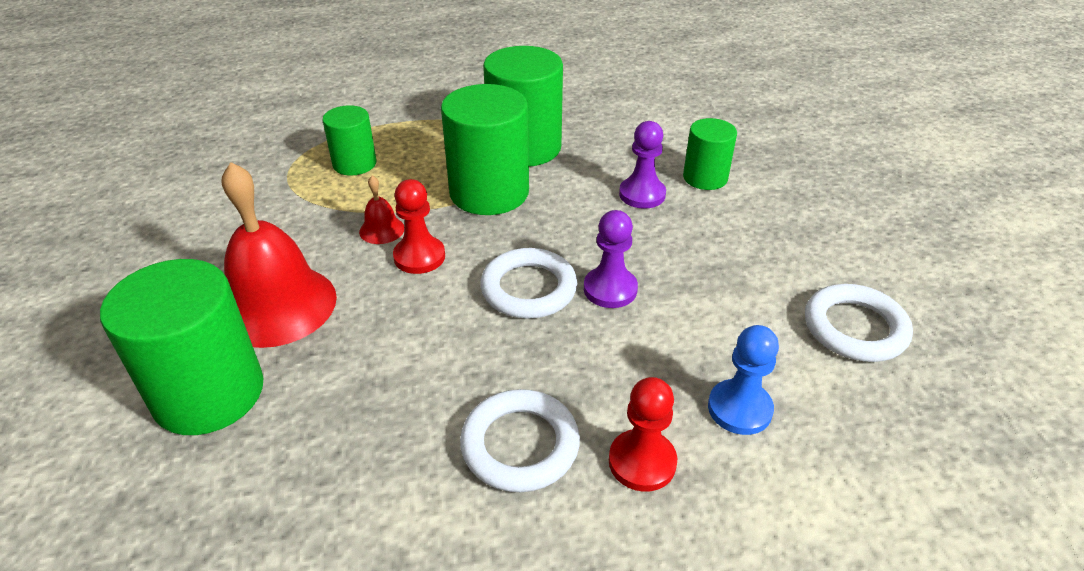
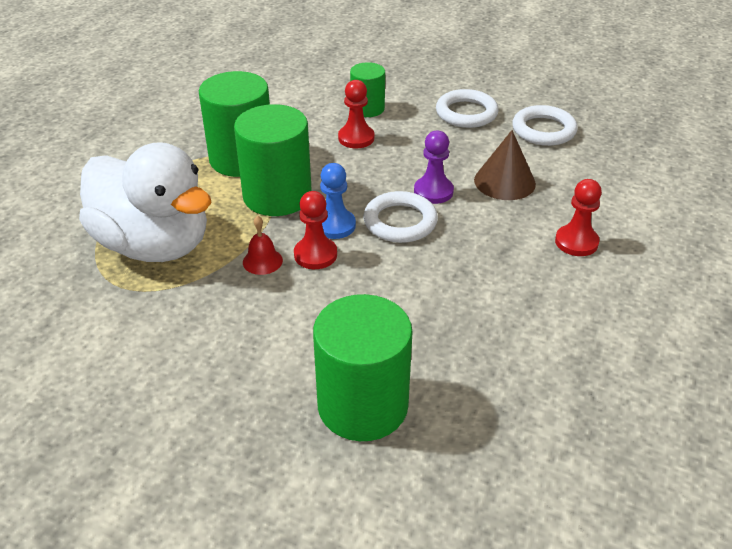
camera: 55 degrees left, 0 degrees up
(277, 305) = (296, 342): red bell -> none
(354, 164) = (154, 245): green cylinder -> white duck
(520, 445) = (530, 280): white ring -> white ring (466, 113)
(642, 194) = (356, 138): purple pawn -> red pawn
(697, 339) = (504, 181): none -> brown cone
(739, 409) = (567, 193): blue pawn -> blue pawn (335, 225)

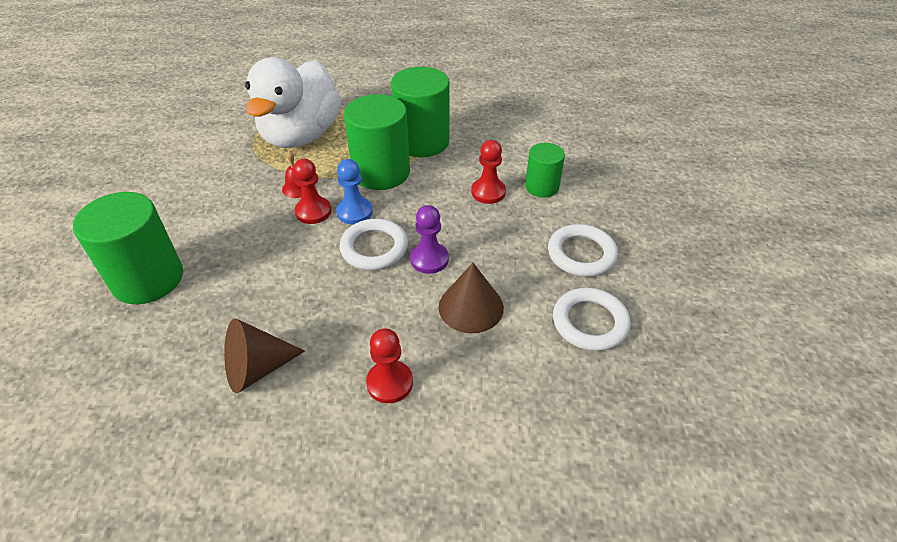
camera: 70 degrees right, 5 degrees up
(536, 323) = (257, 369): none -> brown cone

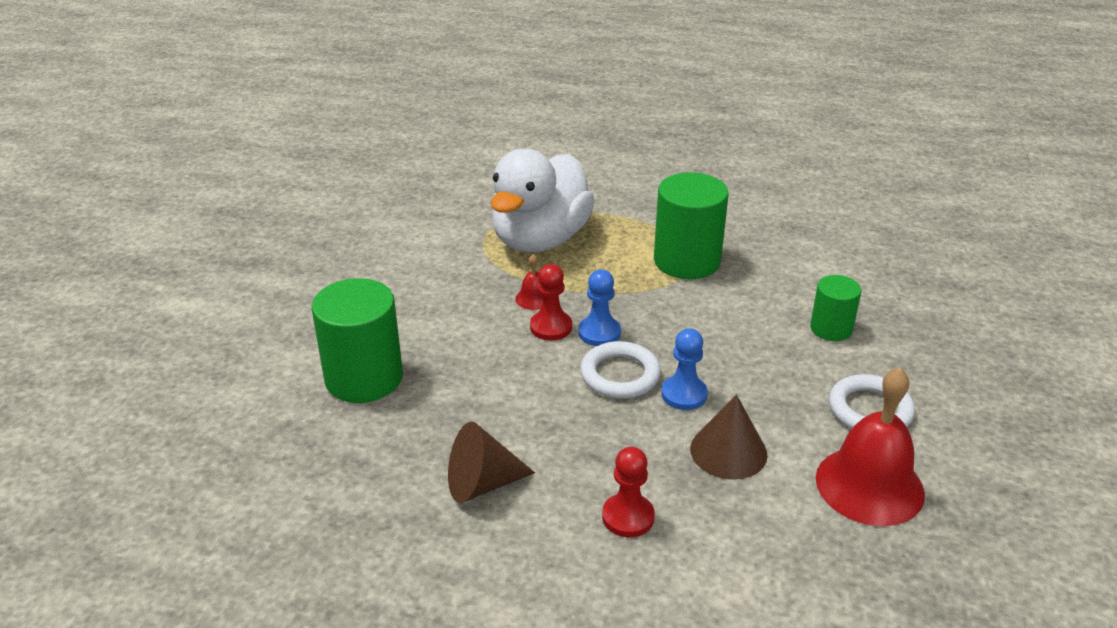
camera: 10 degrees right, 10 degrees down
(381, 172) = (634, 291): green cylinder -> none
(429, 259) = (684, 394): purple pawn -> blue pawn
(488, 192) = (763, 328): red pawn -> none
(590, 322) = (869, 485): white ring -> red bell

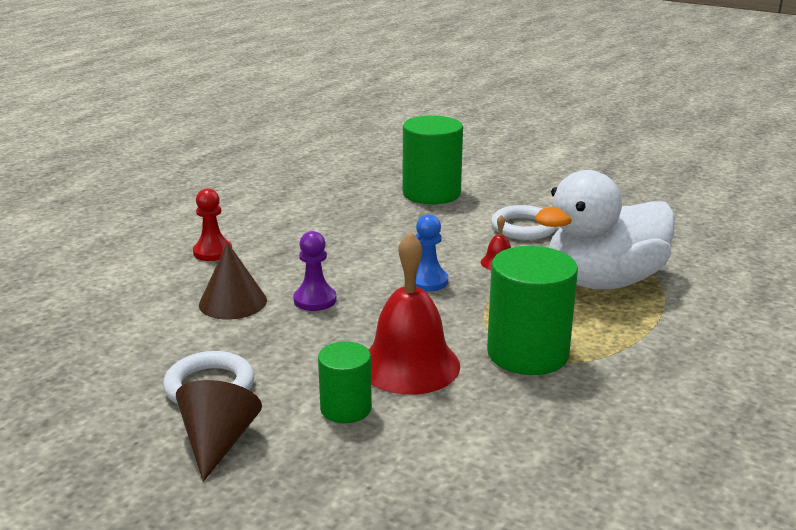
camera: 110 degrees right, 10 degrees down
(482, 484) = (291, 215): brown cone -> brown cone (218, 442)
(540, 239) = (603, 281): white duck -> white duck turned 75 degrees counterclockwise
(551, 327) = (450, 263): red pawn -> none
(620, 375) = (362, 279): white ring -> white ring (523, 228)
(684, 394) = (315, 300): blue pawn -> purple pawn
(869, 485) = (131, 352): red bell -> red bell (409, 365)

